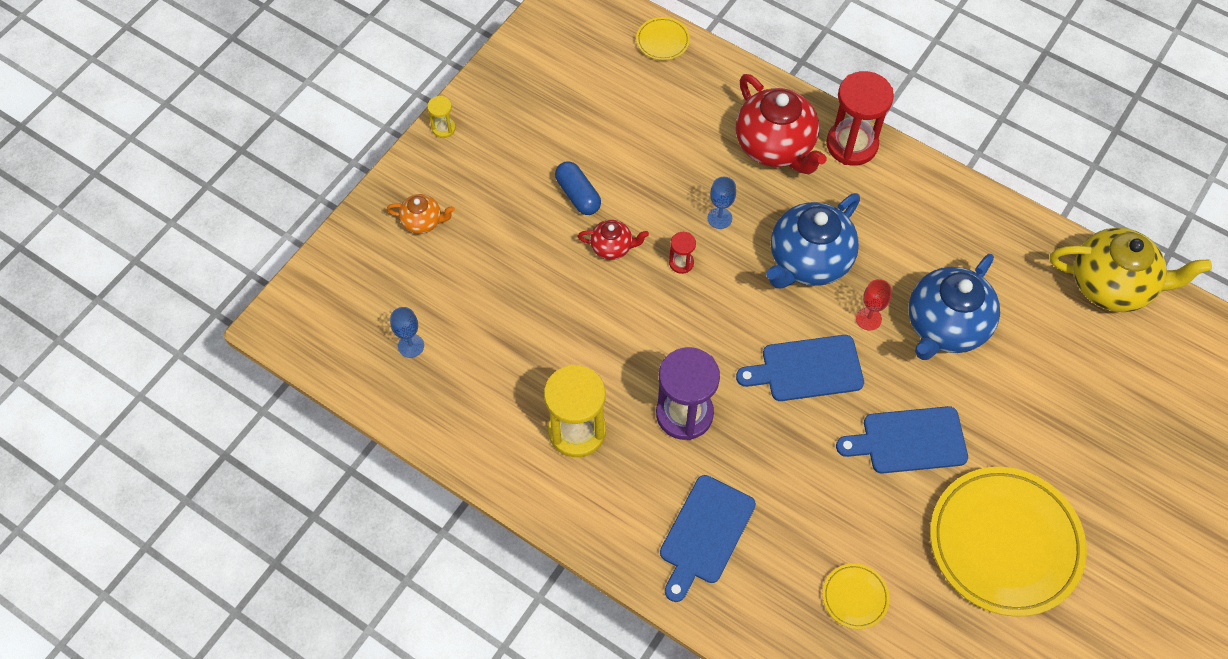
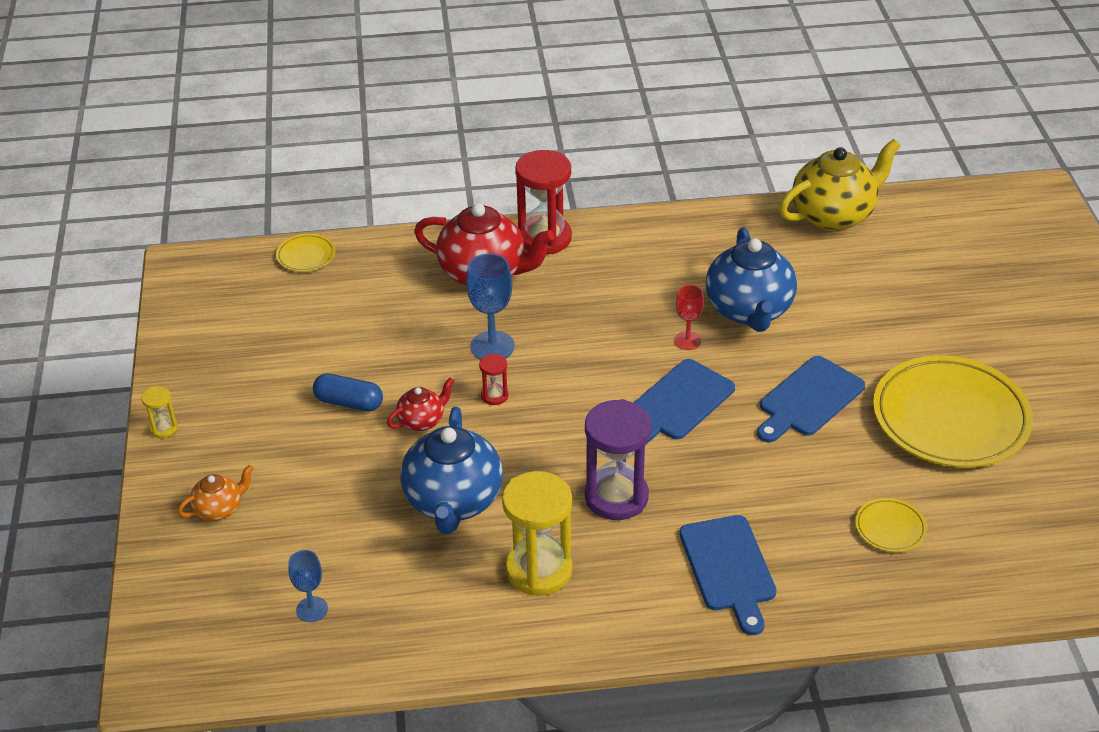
camera: 40 degrees left, 20 degrees down
(719, 218) = (492, 346): blue goblet -> blue goblet, size x1.63
(808, 261) = (598, 332): blue teapot -> blue teapot (453, 502)

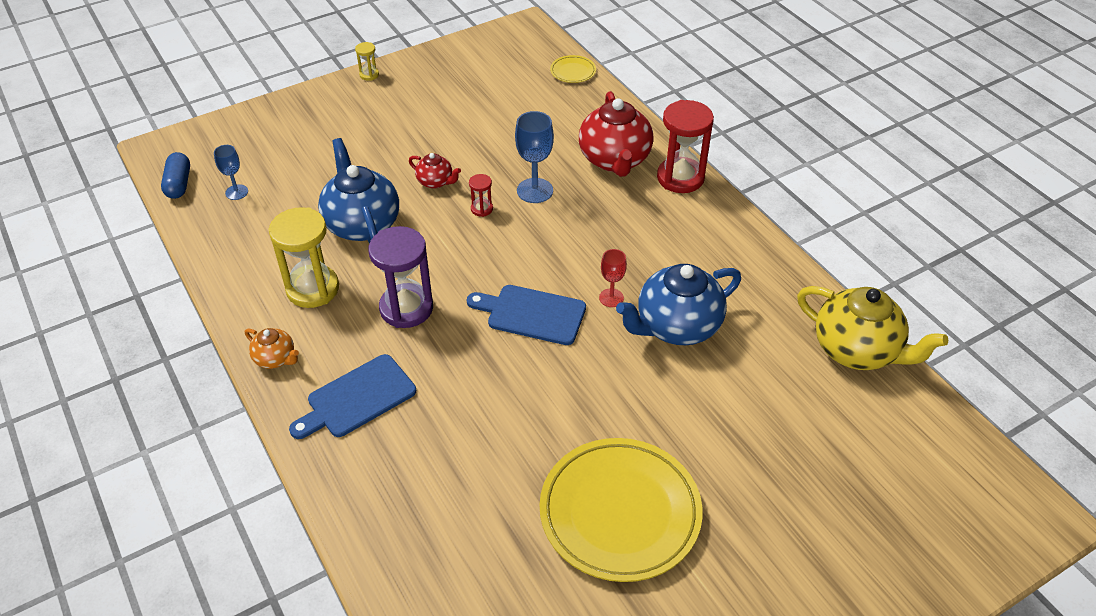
camera: 65 degrees right, 5 degrees up
(219, 509) = (309, 122): orange teapot -> orange teapot (276, 359)
(349, 402) = (435, 142): blue capsule -> blue capsule (179, 184)
(453, 502) = (362, 224): blue teapot -> blue teapot turned 90 degrees clockwise
(809, 399) = (585, 398): blue cutting board -> none
(890, 528) = (450, 498): yellow plate -> none

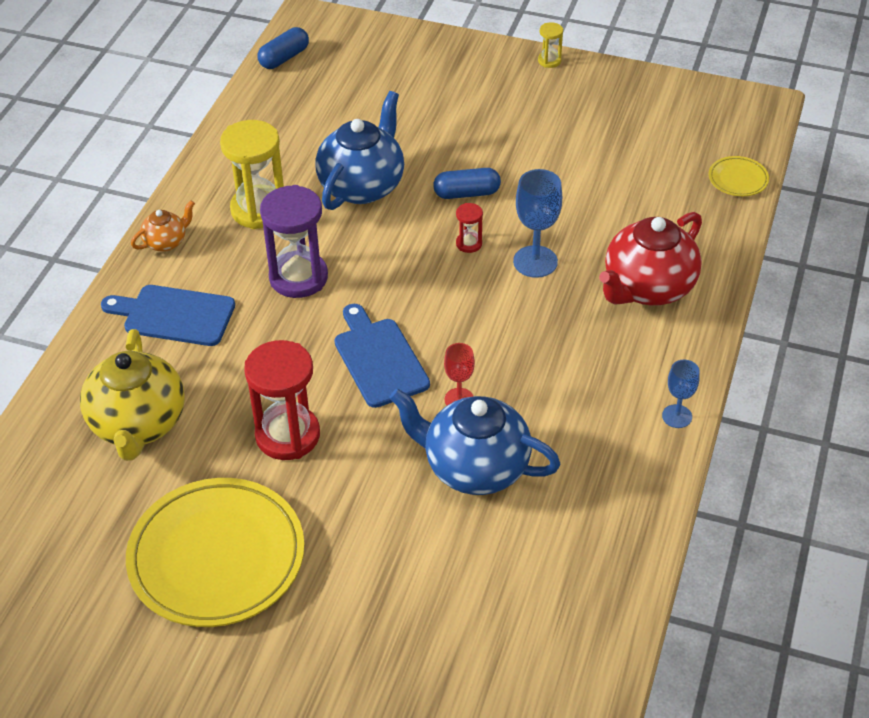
camera: 50 degrees right, 0 degrees up
(236, 192) = (312, 93): blue goblet -> blue goblet (677, 416)
(276, 359) = (166, 242): orange teapot -> orange teapot turned 120 degrees counterclockwise
(436, 182) = (466, 193): red teapot -> blue capsule
(680, 178) = (683, 350): red hourglass -> red hourglass (287, 435)
(857, 350) = (598, 627): yellow teapot -> yellow teapot (138, 425)

